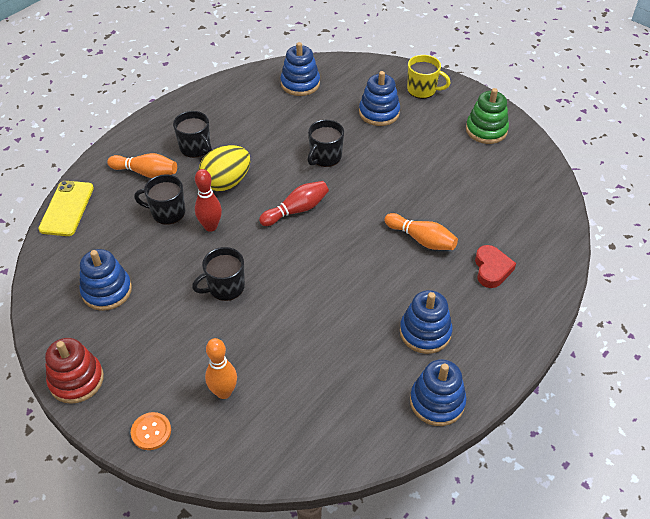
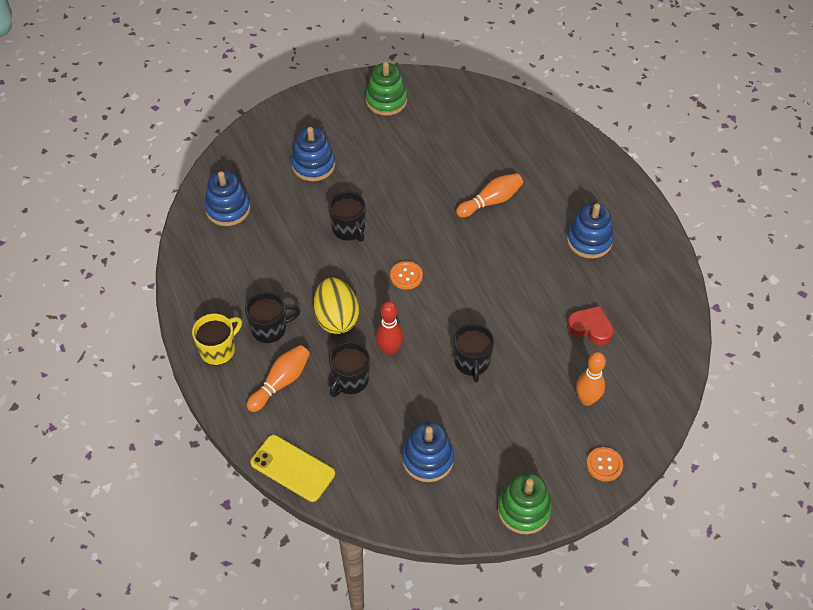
camera: 65 degrees left, 5 degrees up
(76, 380) = (524, 510): red stacking toy -> green stacking toy
(296, 210) = (406, 276): red bowling pin -> orange button
(422, 90) = (302, 120): yellow mug -> yellow mug (218, 350)
(437, 402) = (657, 261): blue stacking toy -> none
(492, 269) = (547, 170): red heart -> red heart (590, 328)

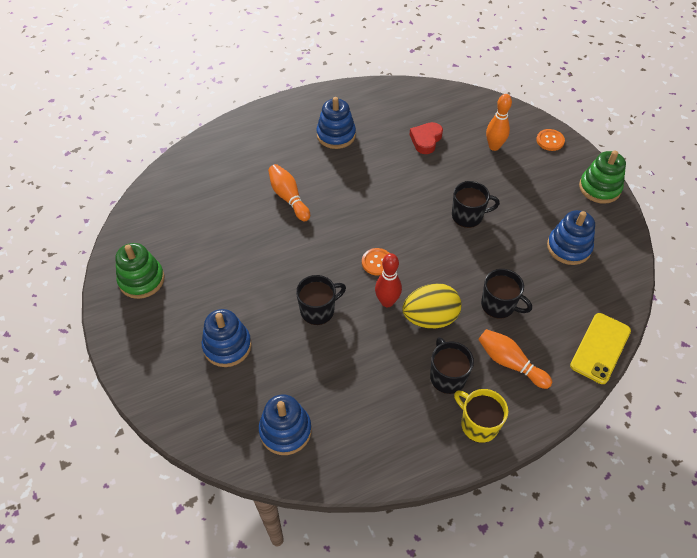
camera: 90 degrees left, 0 degrees up
(389, 350) = (462, 275): red bowling pin -> red bowling pin (387, 302)

